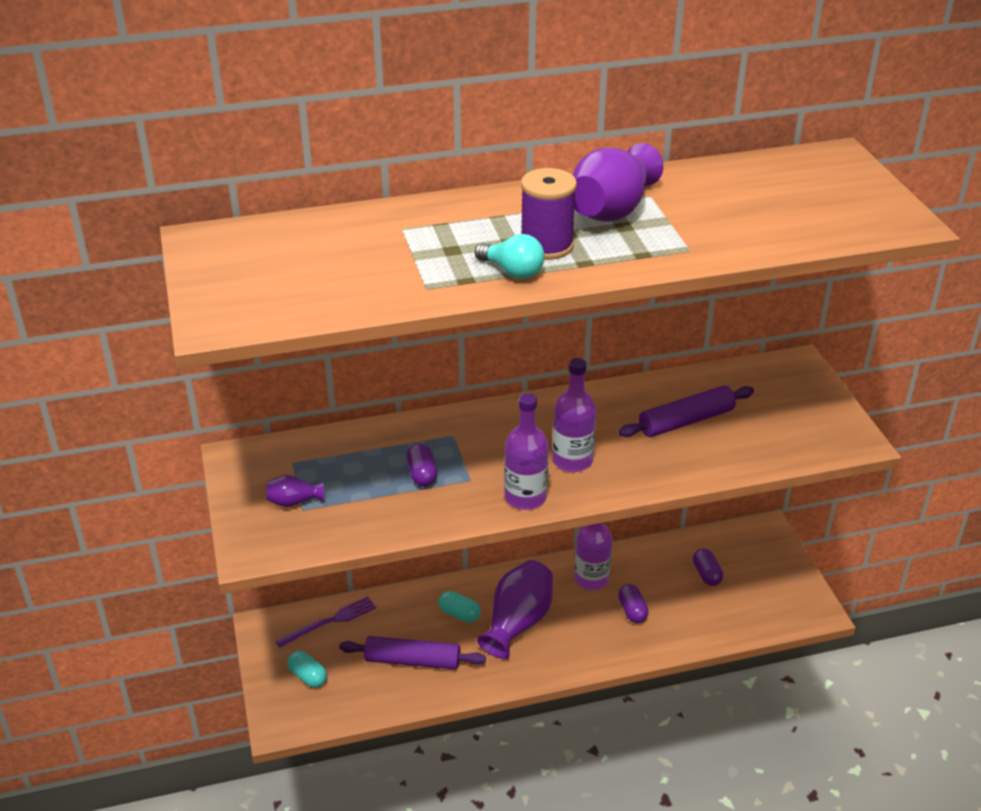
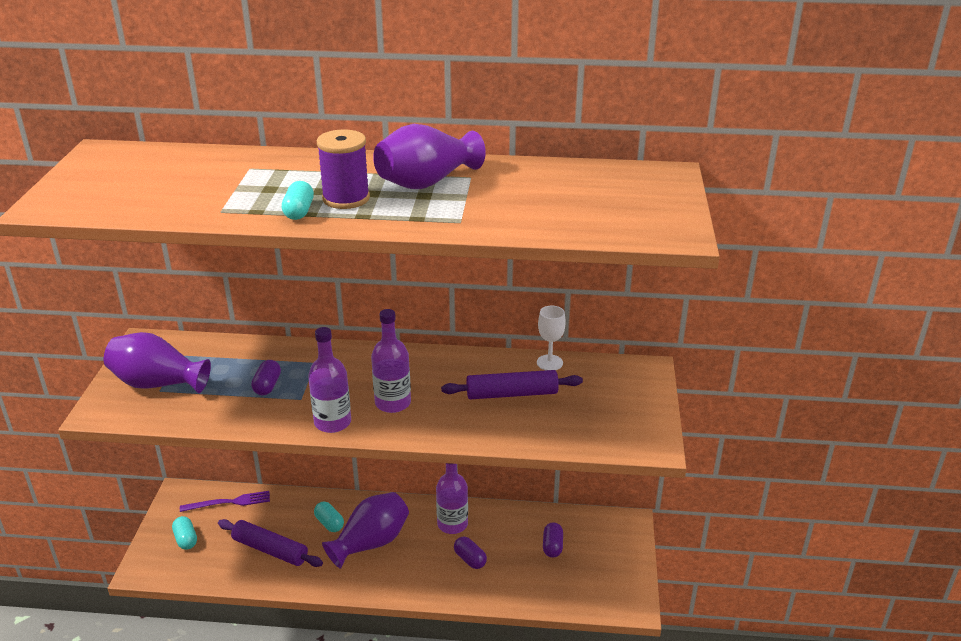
camera: 20 degrees right, 5 degrees down
(293, 502) = (158, 383): purple vase -> purple vase, size x2.09
(512, 271) = (299, 212): turquoise light bulb -> turquoise capsule
(632, 611) = (470, 559): purple capsule -> purple capsule turned 45 degrees counterclockwise
(699, 378) = (549, 363): none -> white goblet

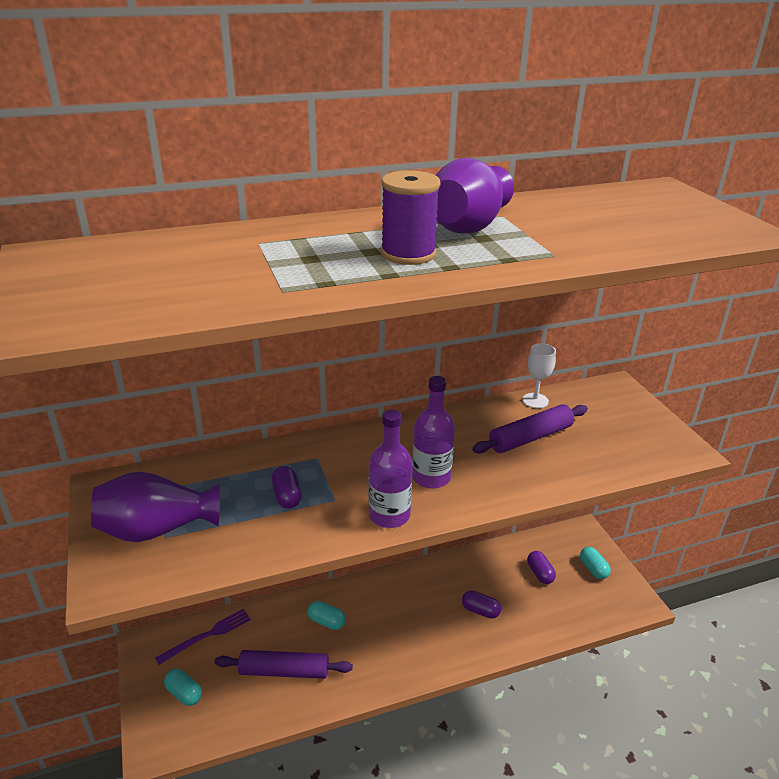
camera: 25 degrees left, 0 degrees up
(299, 212) = (375, 275): turquoise capsule -> turquoise capsule (593, 569)
(371, 543) = (380, 627): purple vase -> none
(452, 524) = (441, 582): purple bottle -> none

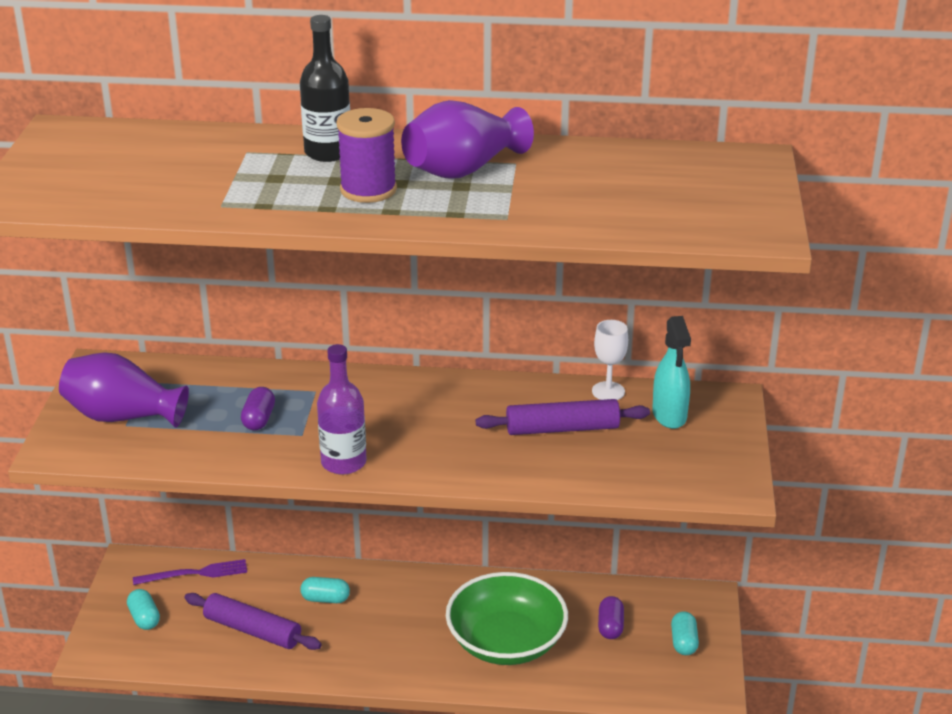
camera: 25 degrees right, 0 degrees up
(326, 621) = (325, 599): turquoise capsule -> turquoise capsule turned 45 degrees counterclockwise
(335, 232) = (328, 152): none -> black bottle
(431, 477) = (416, 439): purple bottle -> none
(480, 611) = (506, 642): purple capsule -> green bowl
(591, 408) = (669, 415): none -> turquoise spray bottle

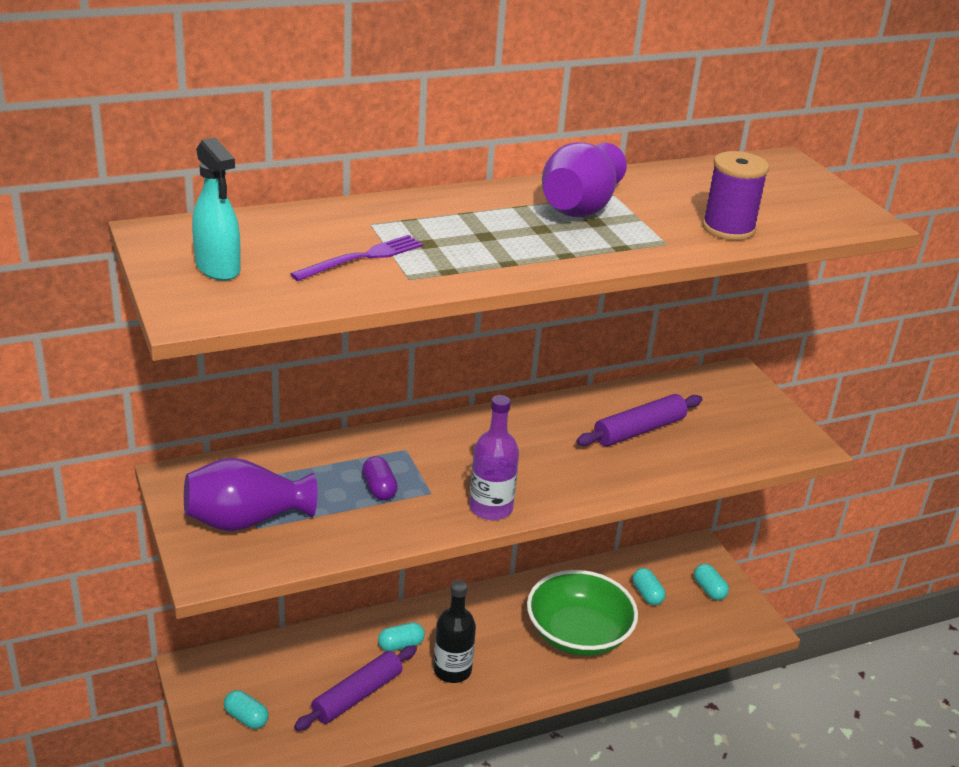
camera: 30 degrees left, 0 degrees up
(195, 573) = (263, 659): purple fork -> purple fork (362, 258)
(252, 630) = (357, 695): purple rolling pin -> purple rolling pin turned 45 degrees counterclockwise
(328, 152) = (445, 212): black bottle -> black bottle (452, 670)
(368, 190) = (523, 239): purple spool -> purple spool (728, 228)
(608, 391) = (644, 390): white goblet -> none
(610, 626) = (647, 594): purple capsule -> turquoise capsule
(669, 415) = (707, 398): turquoise spray bottle -> turquoise spray bottle (218, 268)

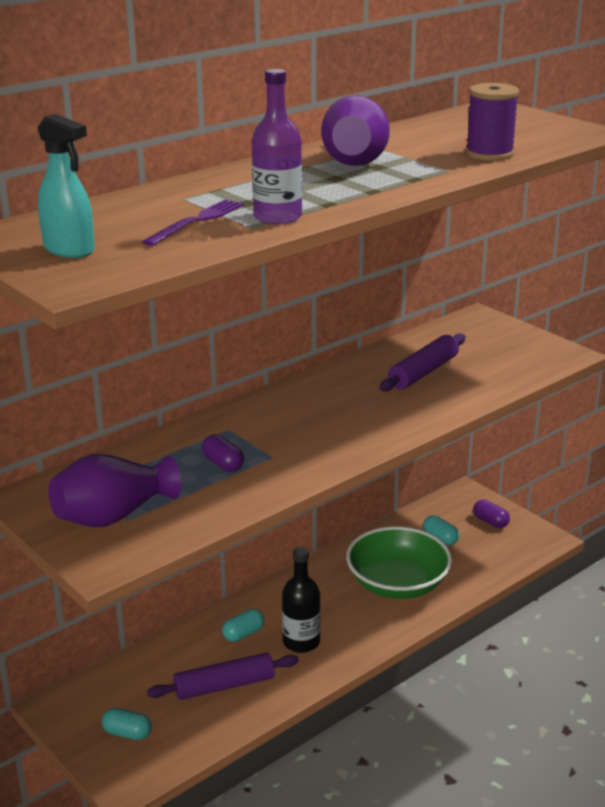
camera: 15 degrees left, 5 degrees down
(357, 695) = (224, 686): purple rolling pin -> purple rolling pin turned 45 degrees clockwise
(491, 508) = (333, 456): purple bottle -> purple bottle (277, 217)
(709, 590) = (490, 522): turquoise capsule -> purple capsule

